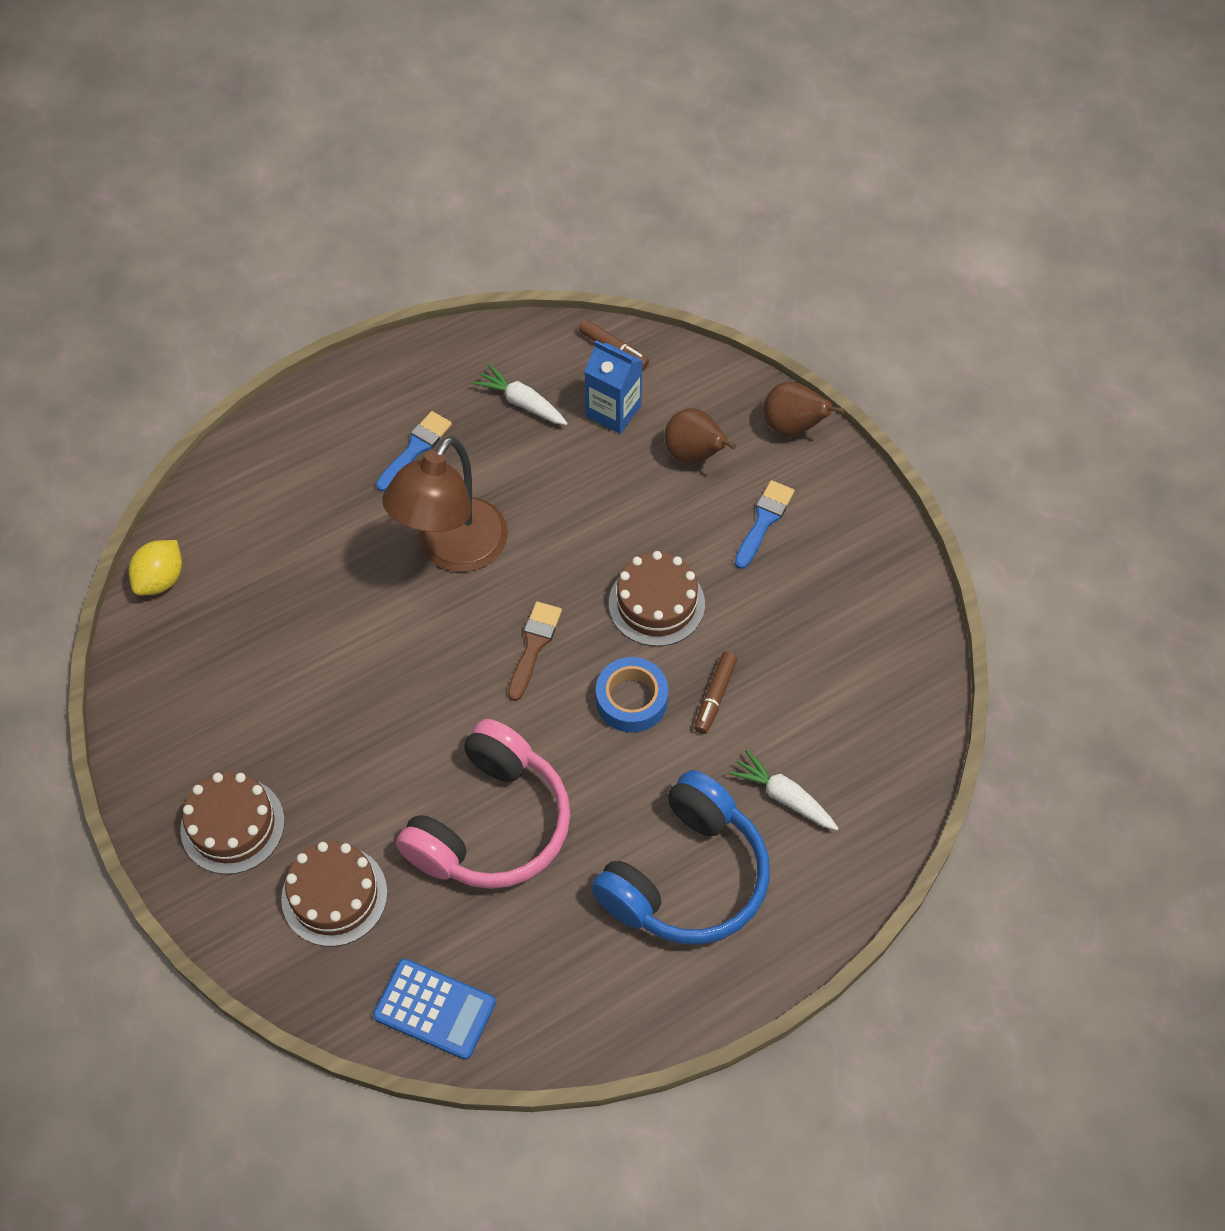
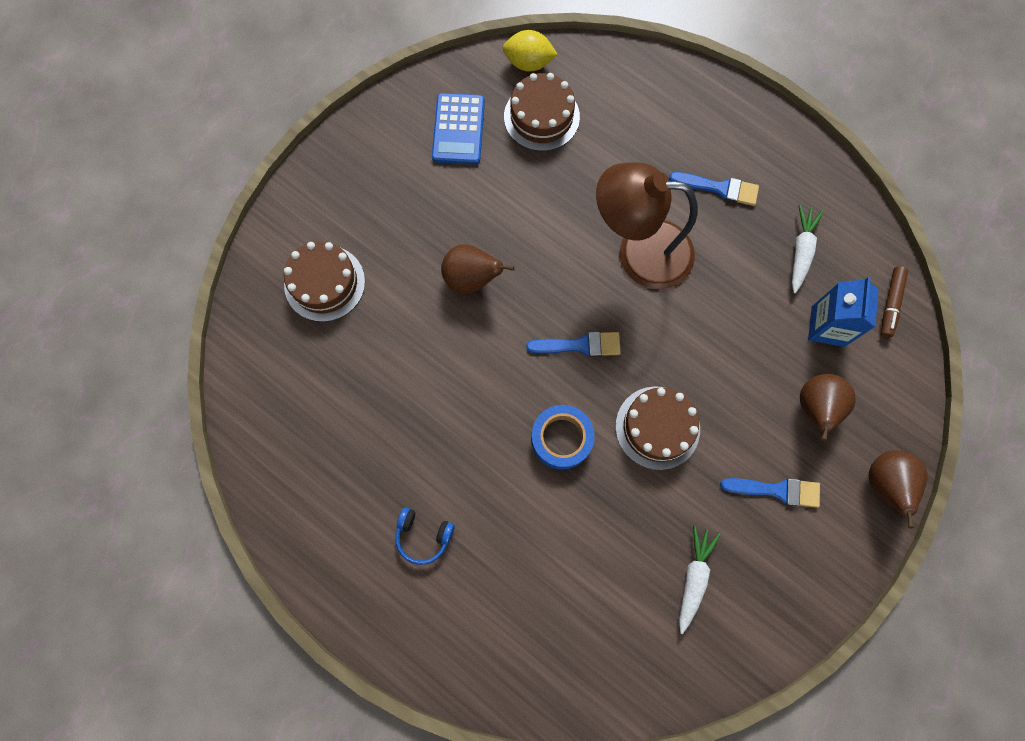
camera: 70 degrees right, 15 degrees up
(232, 825) = (355, 193): brown cake -> brown cake (541, 117)
(405, 730) = (471, 279): none -> brown pear
(434, 1009) = (260, 386): blue calculator -> blue calculator (458, 129)
(491, 824) = (417, 371): pink headphones -> none
(534, 646) = (580, 345): brown brush -> blue brush
(686, 877) = (423, 536): blue headphones -> blue headphones, size x0.41
(715, 696) = (591, 505): brown marker -> none
(784, 796) = (521, 593): white carrot -> white carrot (694, 578)

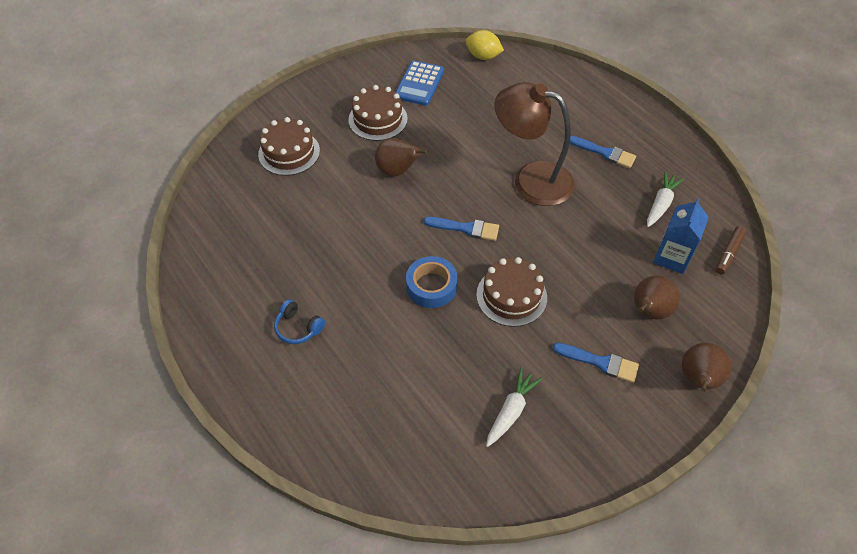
camera: 15 degrees right, 20 degrees down
(541, 117) = (482, 87): brown cake -> brown cake (378, 119)

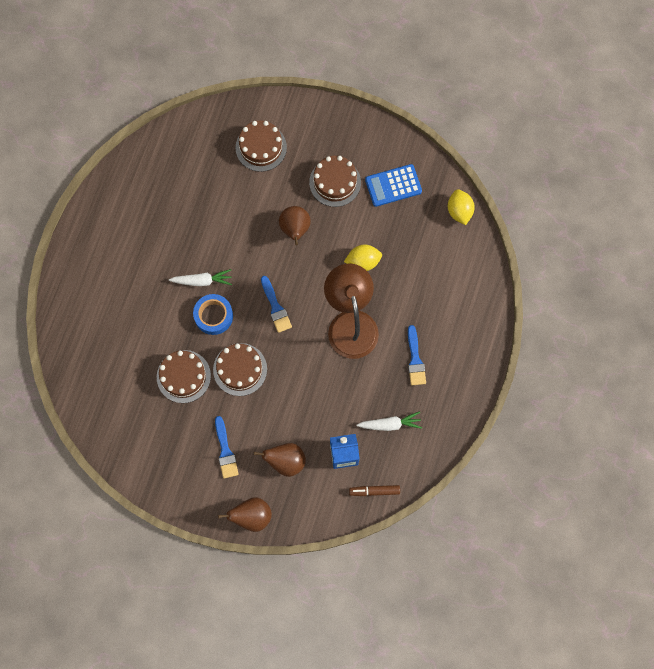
camera: 55 degrees right, 20 degrees up
(298, 328) = (130, 259): blue headphones -> none
(475, 140) = (363, 262): none -> yellow lemon
(480, 354) = (183, 376): none -> brown cake
(511, 410) = (157, 417): white carrot -> white carrot (202, 281)

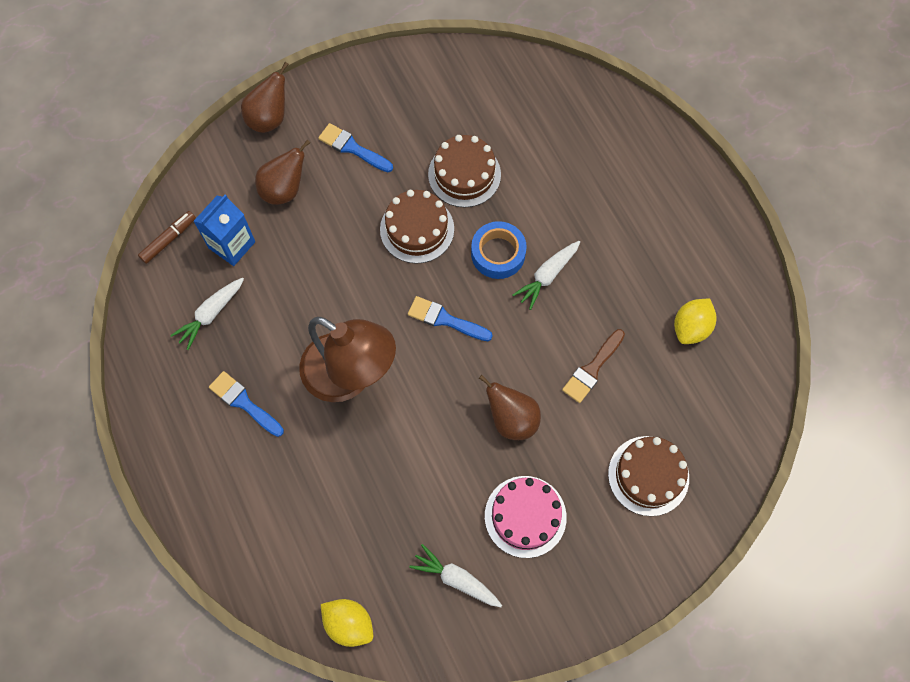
camera: 135 degrees right, 5 degrees down
(232, 216) = (592, 369): none -> brown brush
(335, 182) = (525, 516): brown cake -> pink cake
(363, 262) = (402, 454): yellow lemon -> yellow lemon (691, 328)
(393, 185) = (456, 579): blue calculator -> white carrot

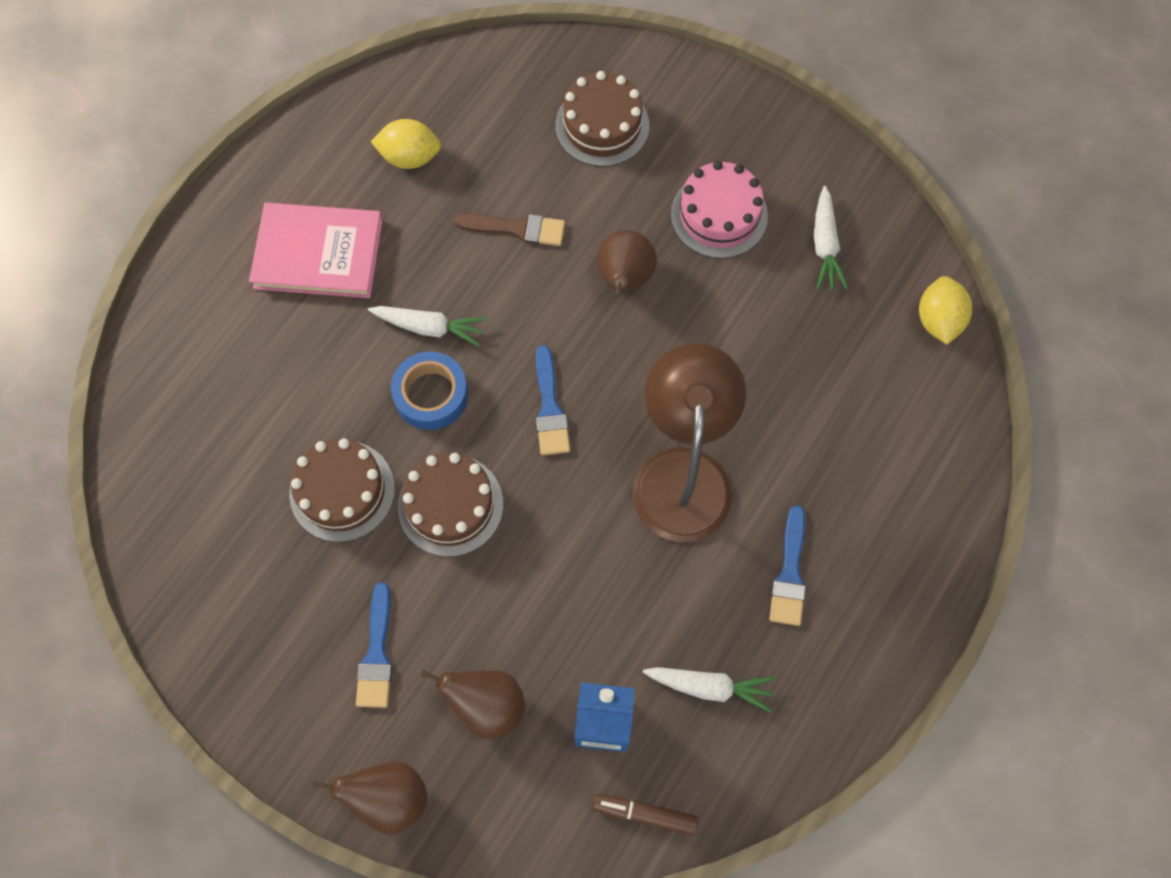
camera: 120 degrees left, 0 degrees up
(643, 235) = (318, 253): none -> pink book

